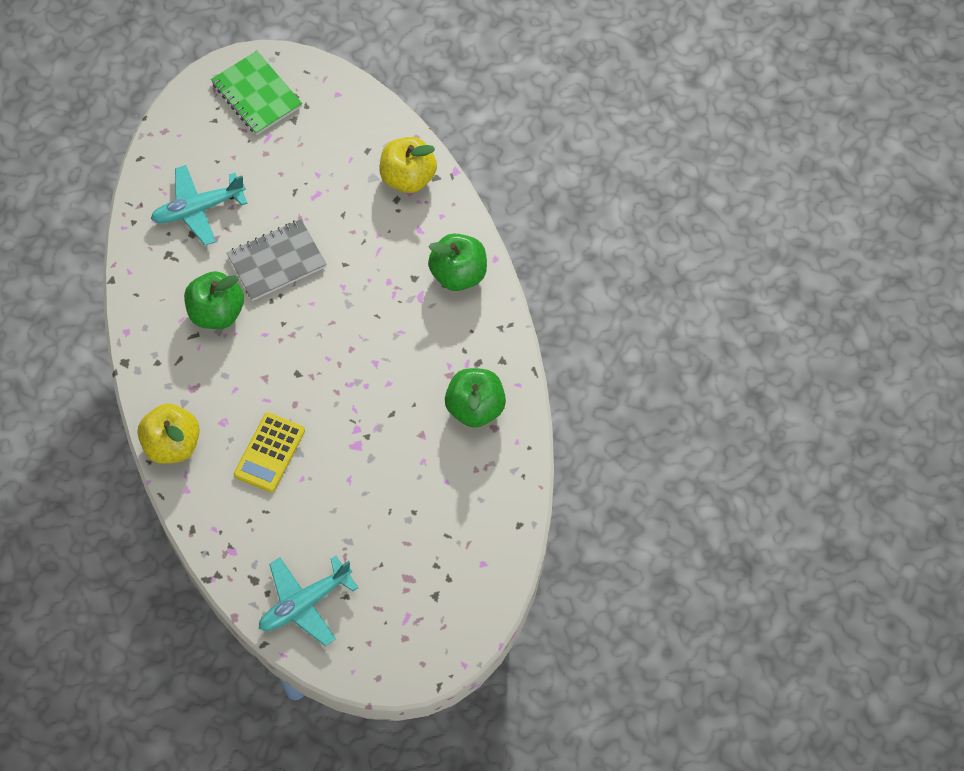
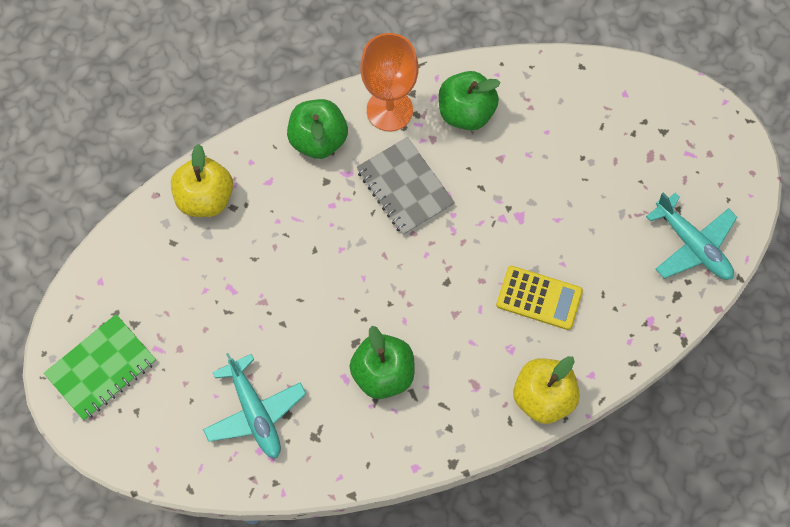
camera: 95 degrees left, 5 degrees up
(277, 261) = (316, 319): grey notebook -> grey notebook (404, 188)
(485, 338) = (389, 110): none -> orange goblet

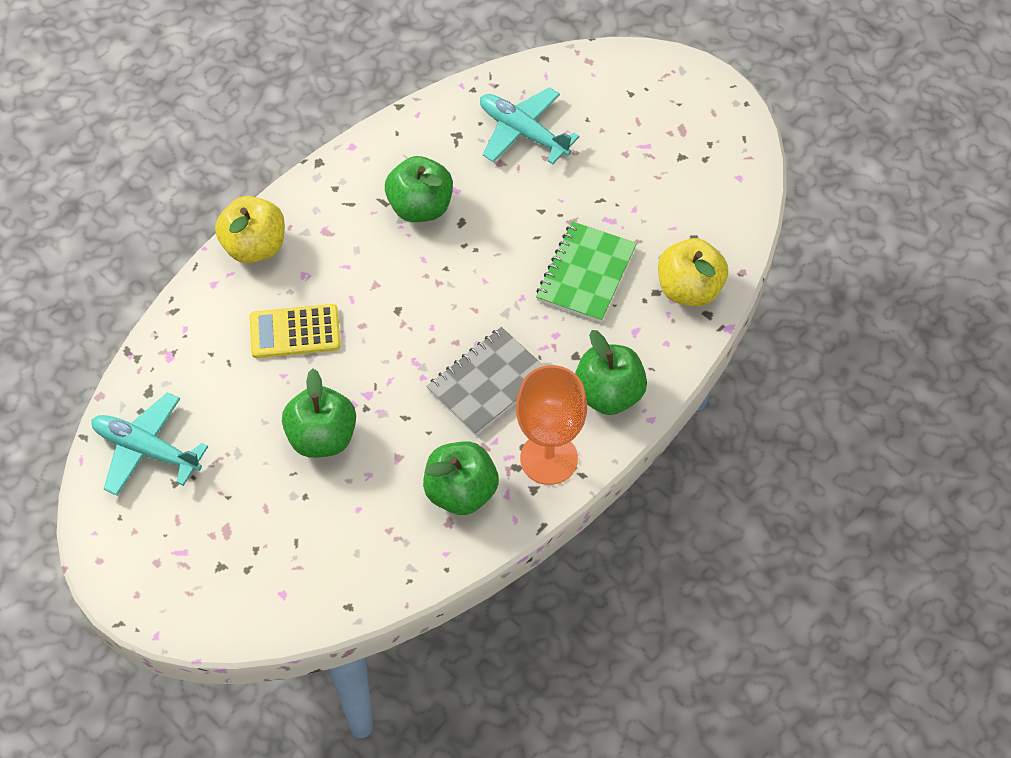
camera: 155 degrees right, 10 degrees down
(102, 368) = (685, 112): green notebook -> green notebook (585, 274)
(404, 188) = (488, 383): grey notebook -> grey notebook turned 75 degrees counterclockwise
(552, 198) = (322, 437): none -> green apple

